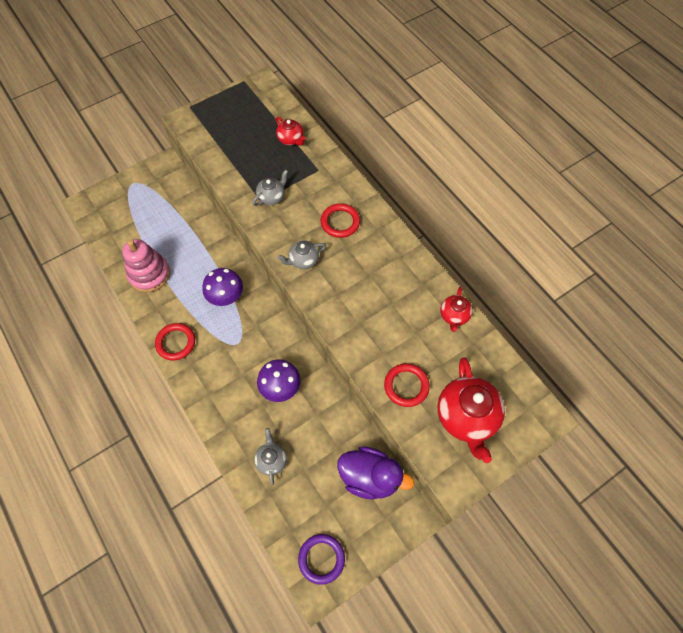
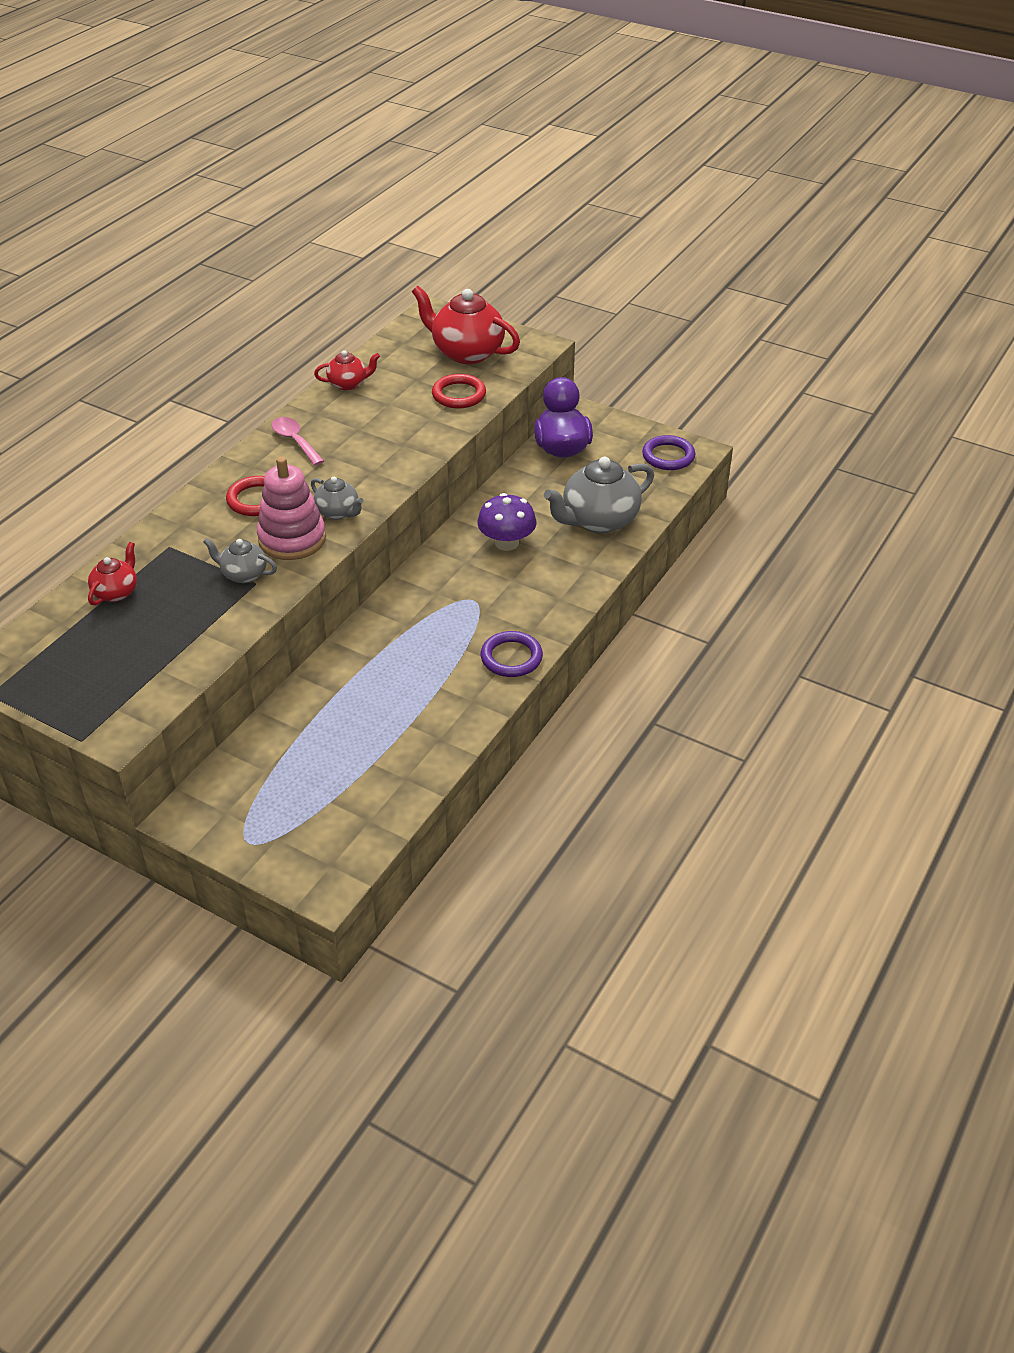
camera: 115 degrees left, 20 degrees down
(149, 274) = (420, 734): pink stacking toy -> pink stacking toy (292, 539)
(176, 343) = (511, 657): red ring -> purple ring
(226, 296) = (408, 637): purple mushroom -> none
(271, 460) = (598, 520): grey teapot -> grey teapot, size x1.89
(395, 261) = (295, 441): none -> pink spoon
(466, 417) = (466, 352): red teapot -> red teapot turned 120 degrees counterclockwise

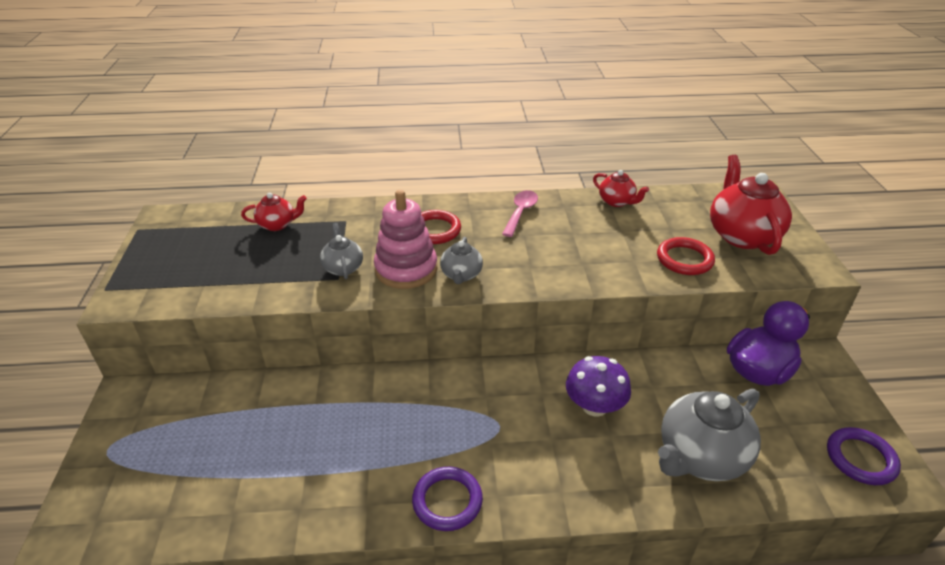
camera: 55 degrees right, 5 degrees down
(598, 520) = (700, 457): grey teapot -> grey teapot turned 60 degrees counterclockwise

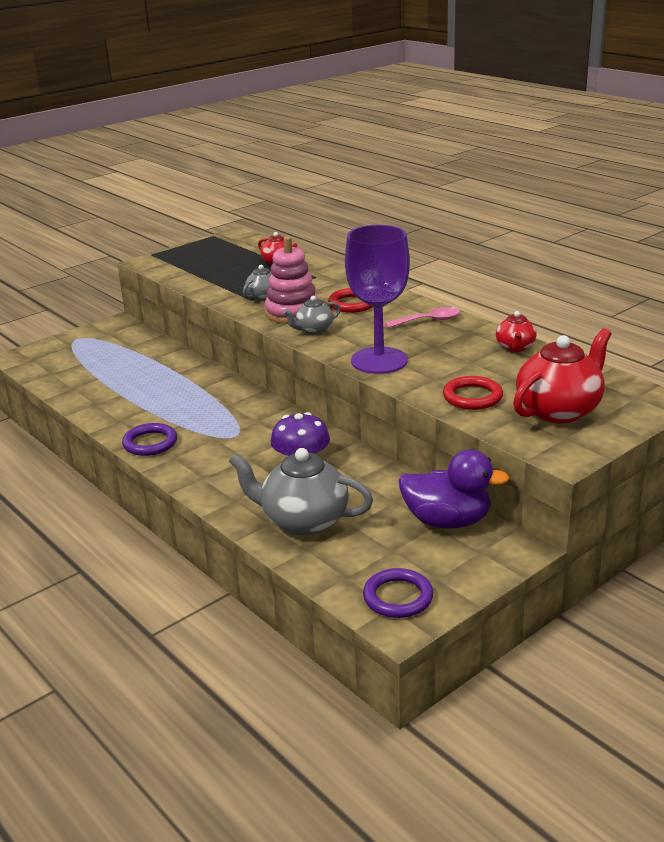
camera: 55 degrees right, 10 degrees down
(568, 271) = (379, 360): none -> purple goblet

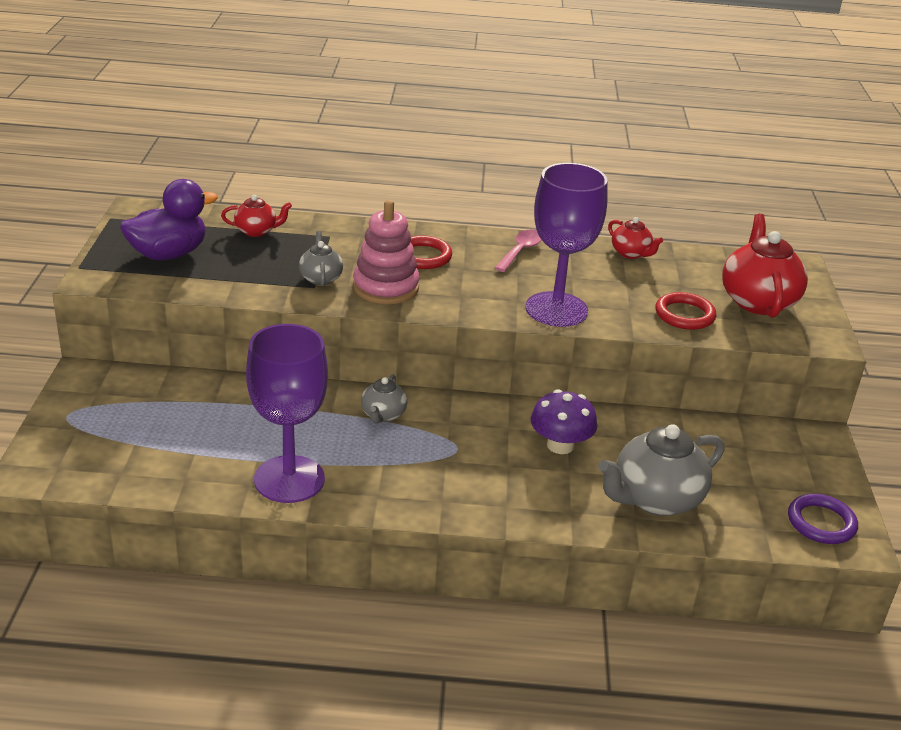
camera: 50 degrees left, 5 degrees up
(118, 410) = (289, 479): none -> purple goblet
(150, 443) = (392, 498): purple ring -> none
(313, 330) = (442, 299): grey teapot -> grey teapot (383, 415)
(447, 521) = (746, 439): purple duck -> purple duck (168, 254)

